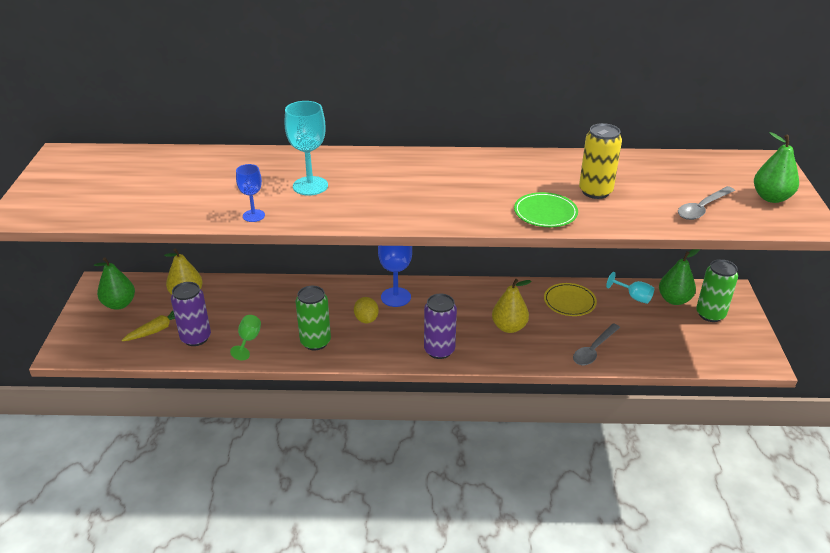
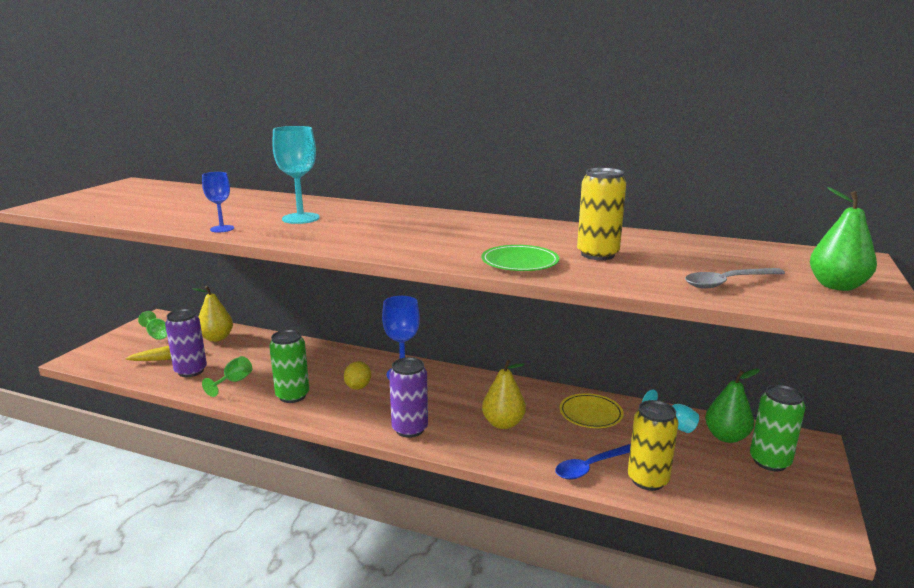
camera: 20 degrees right, 15 degrees down
(119, 304) = (157, 335): green pear -> green goblet
(594, 350) = (591, 467): grey spoon -> blue spoon
(637, 351) = (647, 480): none -> yellow can

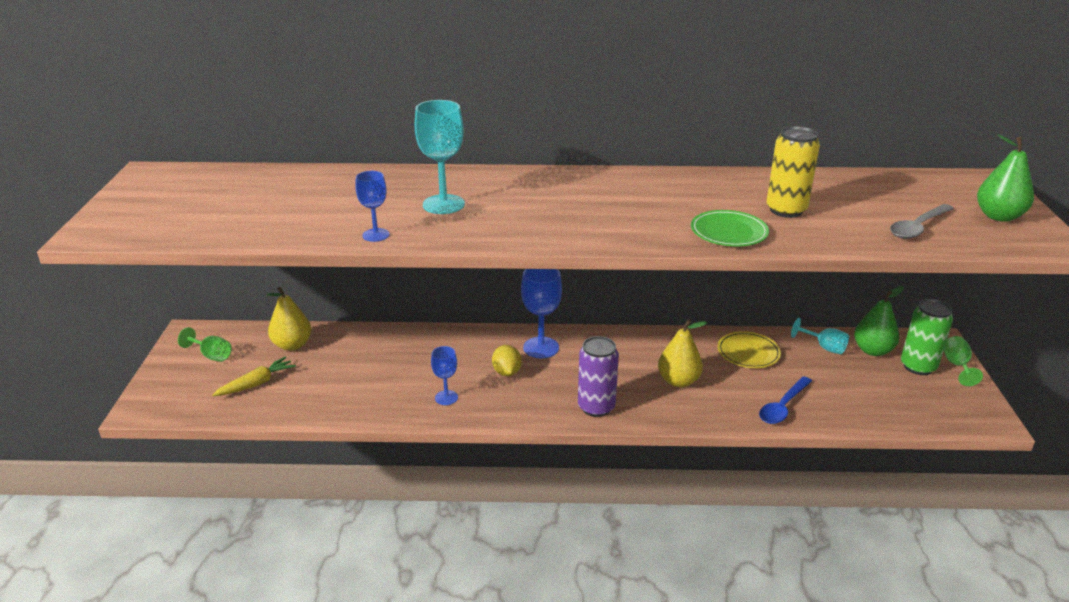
camera: 20 degrees left, 10 degrees up
(191, 371) = (302, 393): purple can -> none
(234, 382) = (365, 396): green goblet -> green goblet (957, 365)
(292, 396) = (446, 397): green can -> blue goblet
(647, 480) = (836, 407): yellow can -> none

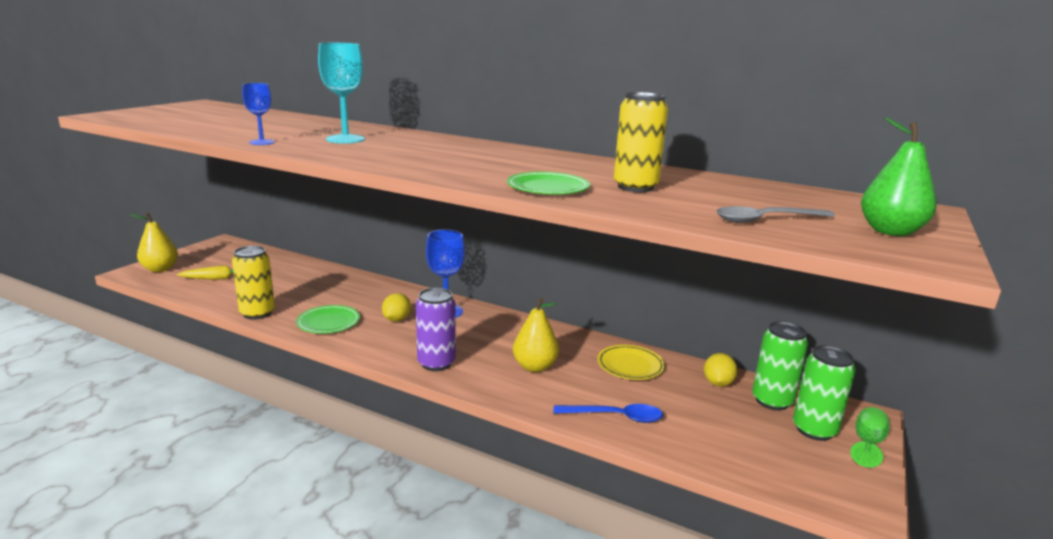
camera: 25 degrees right, 10 degrees down
(211, 355) = (216, 257): green goblet -> none
(292, 345) = (272, 264): yellow pear -> yellow pear (160, 269)
(361, 412) = (257, 313): none -> yellow can
(446, 397) = (328, 322): blue goblet -> green plate
(783, 406) = (615, 417): blue spoon -> blue spoon turned 150 degrees counterclockwise
(824, 347) = (718, 383): turquoise goblet -> yellow lemon
(872, 350) = (772, 401): green pear -> green can

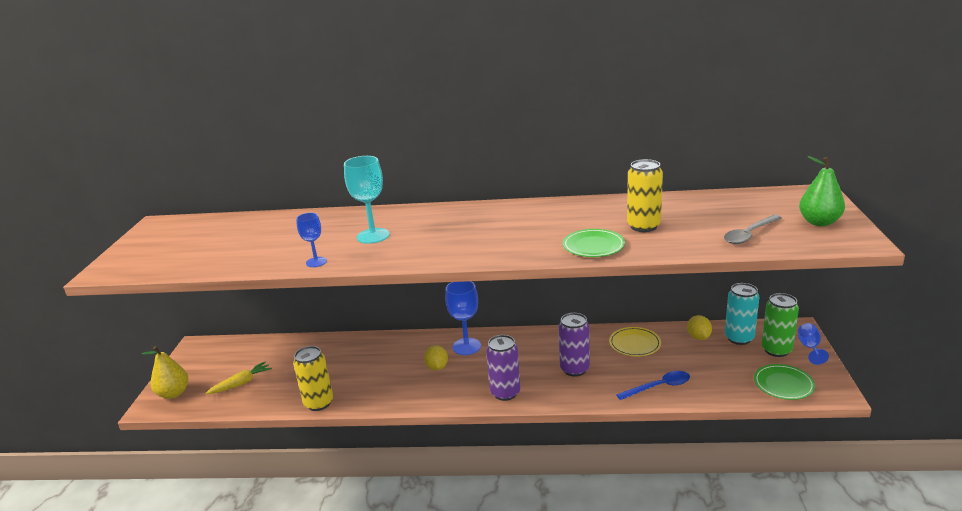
camera: 20 degrees left, 5 degrees up
(328, 322) = (386, 389): green plate -> green plate (783, 384)
(534, 366) = (574, 369): yellow pear -> purple can
(772, 401) = (739, 338): green can -> turquoise can
(867, 443) = (809, 348): green goblet -> blue goblet

